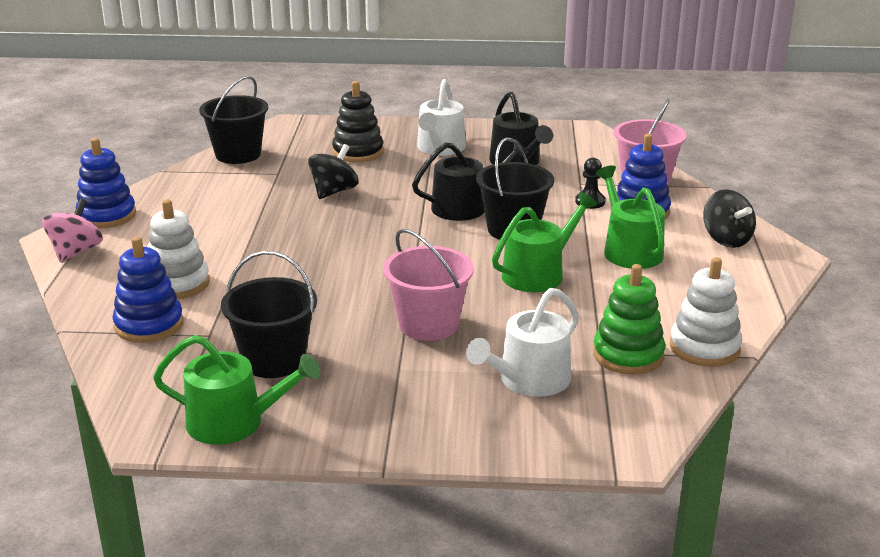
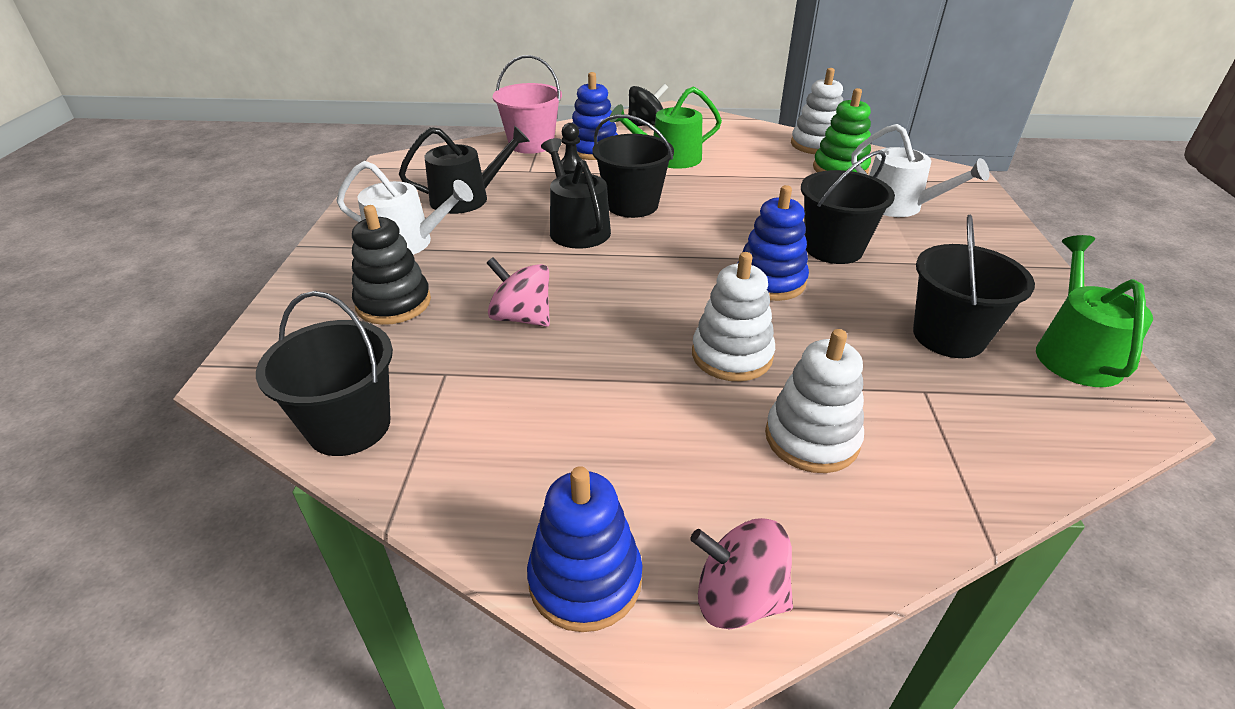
camera: 90 degrees left, 10 degrees up
(149, 325) = (930, 451): blue stacking toy -> blue stacking toy (770, 281)
(272, 263) = (732, 355): none -> white stacking toy
(334, 191) = (521, 317): black spinning top -> pink spinning top
(428, 324) = (833, 248): pink bucket -> black bucket
(538, 273) = (719, 196): green watering can -> none

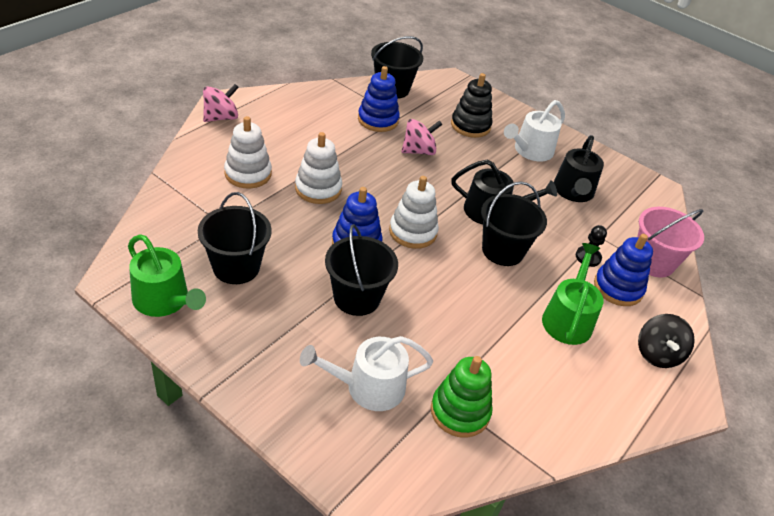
camera: 120 degrees right, 5 degrees up
(585, 580) = (266, 98): blue stacking toy -> blue stacking toy (378, 120)
(816, 145) = (523, 443): white stacking toy -> white stacking toy (413, 232)

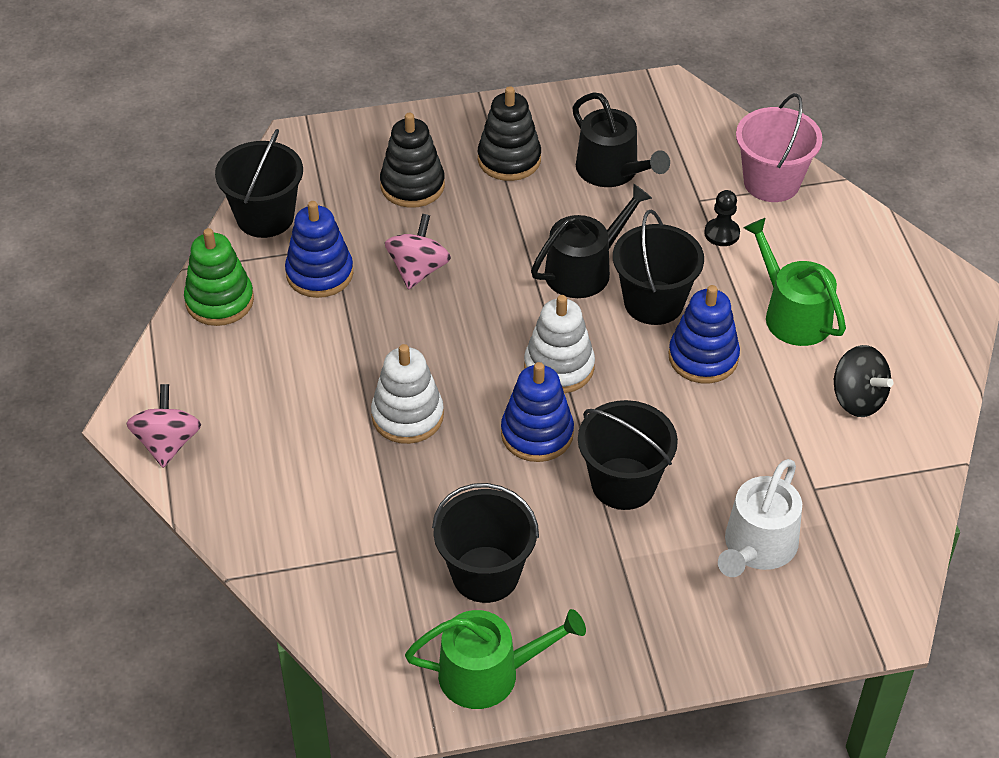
camera: 45 degrees left, 5 degrees up
(248, 174) = (317, 474): white stacking toy -> none
(460, 411) = (843, 487): green stacking toy -> green stacking toy (219, 301)
(530, 151) = (509, 159): white watering can -> black stacking toy
(618, 288) = (783, 240): blue stacking toy -> blue stacking toy (703, 357)
(657, 354) = (890, 275): black spinning top -> black spinning top (857, 399)

